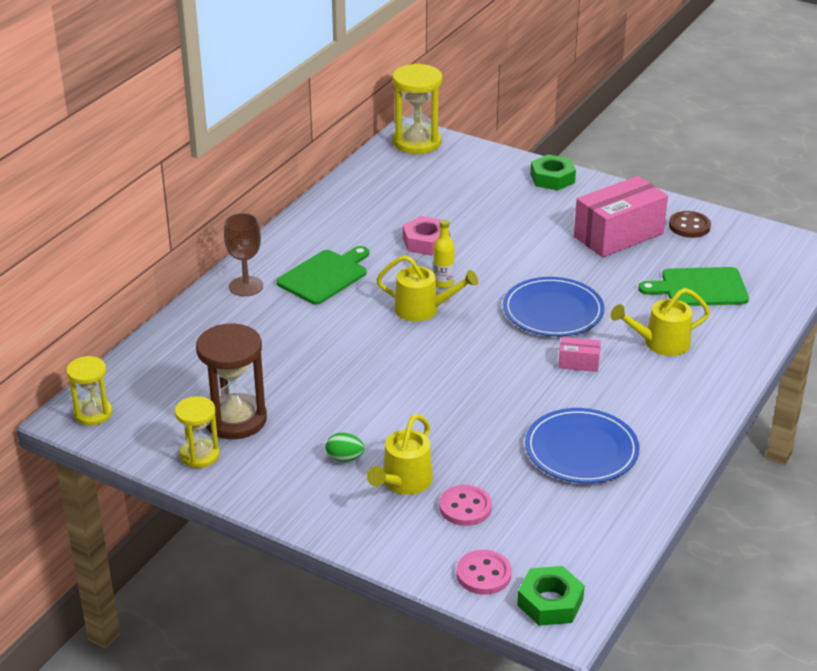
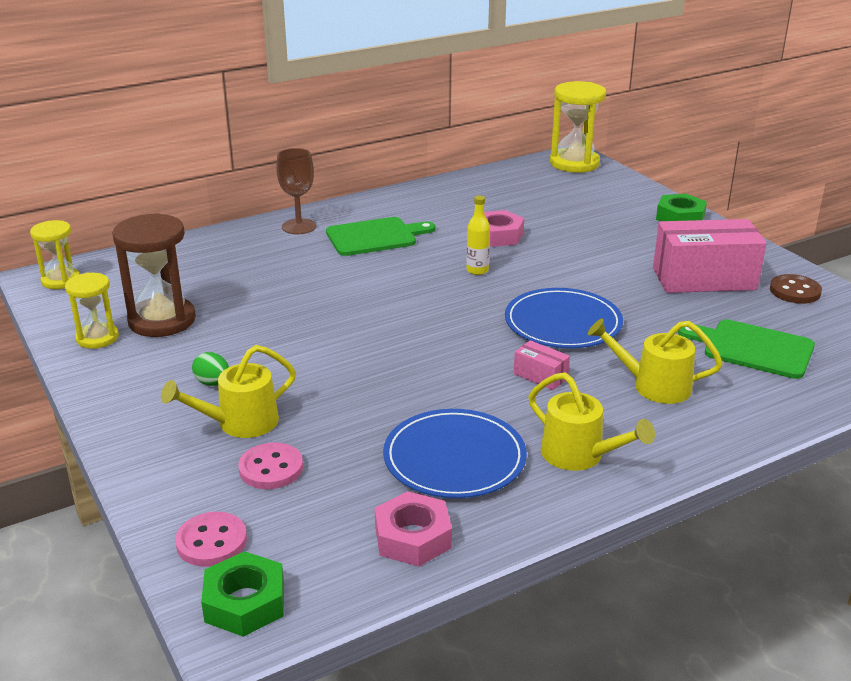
camera: 30 degrees right, 5 degrees down
(423, 309) = (434, 286): yellow watering can -> yellow watering can (580, 456)
(609, 516) = (412, 537): none -> pink nut

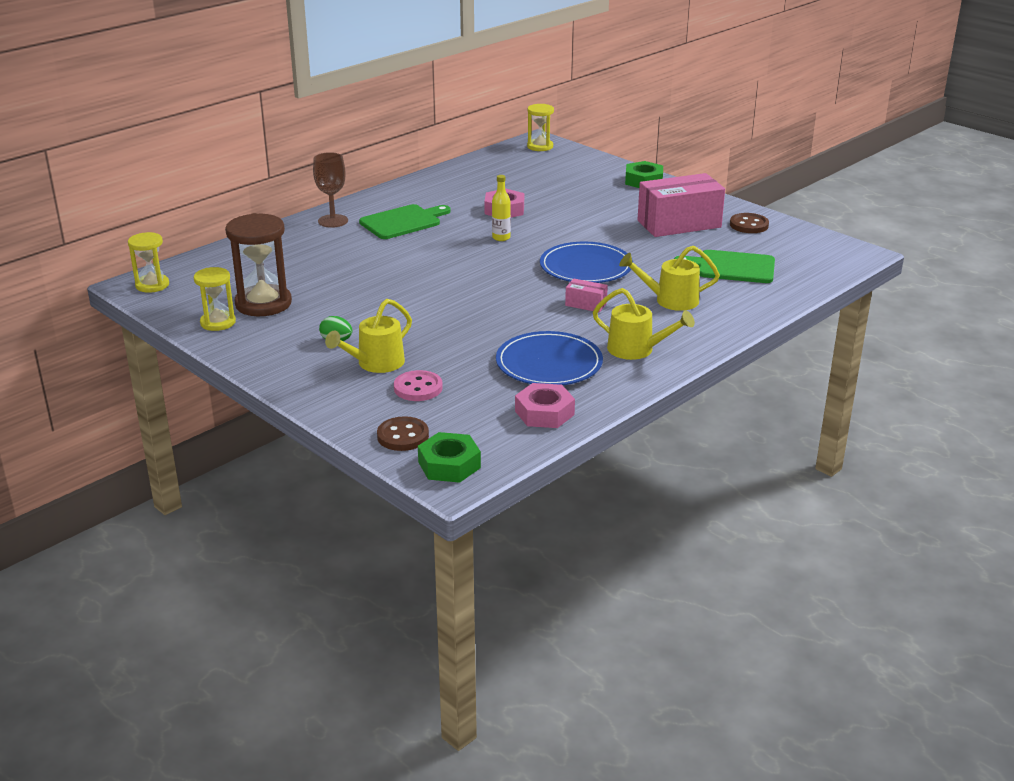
camera: 15 degrees left, 0 degrees up
(211, 542) = (403, 436): pink button -> brown button
(574, 163) = (540, 146): yellow hourglass -> yellow hourglass, size x0.61

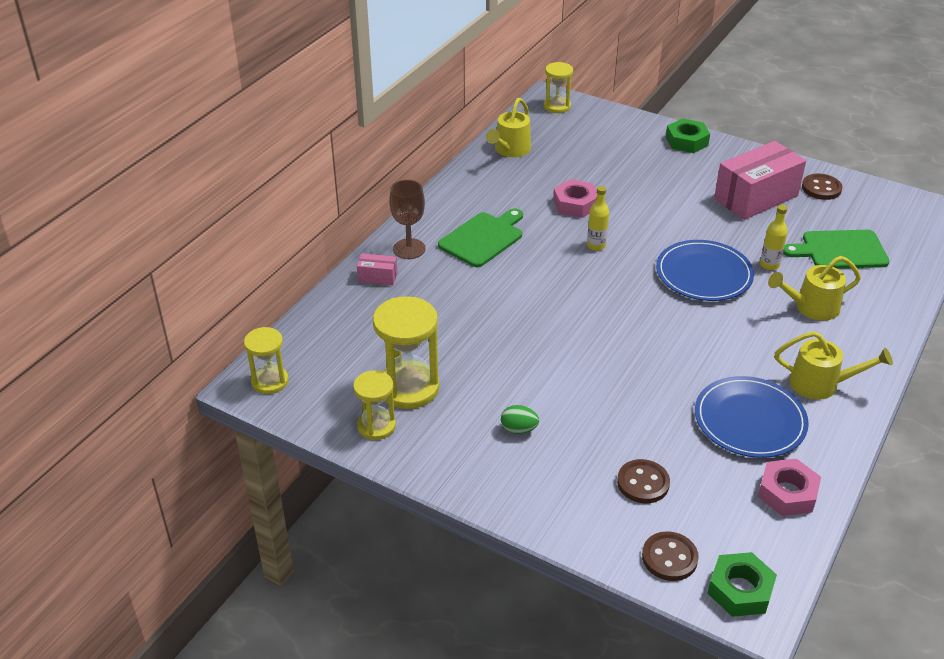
camera: 15 degrees left, 10 degrees up
(263, 304) = (408, 388): brown hourglass -> yellow hourglass
(375, 364) = (579, 456): yellow watering can -> yellow watering can (510, 150)
(418, 388) = (643, 483): pink button -> brown button
(586, 304) = (735, 328): pink box -> pink box (377, 277)
(654, 268) = (769, 265): none -> yellow bottle

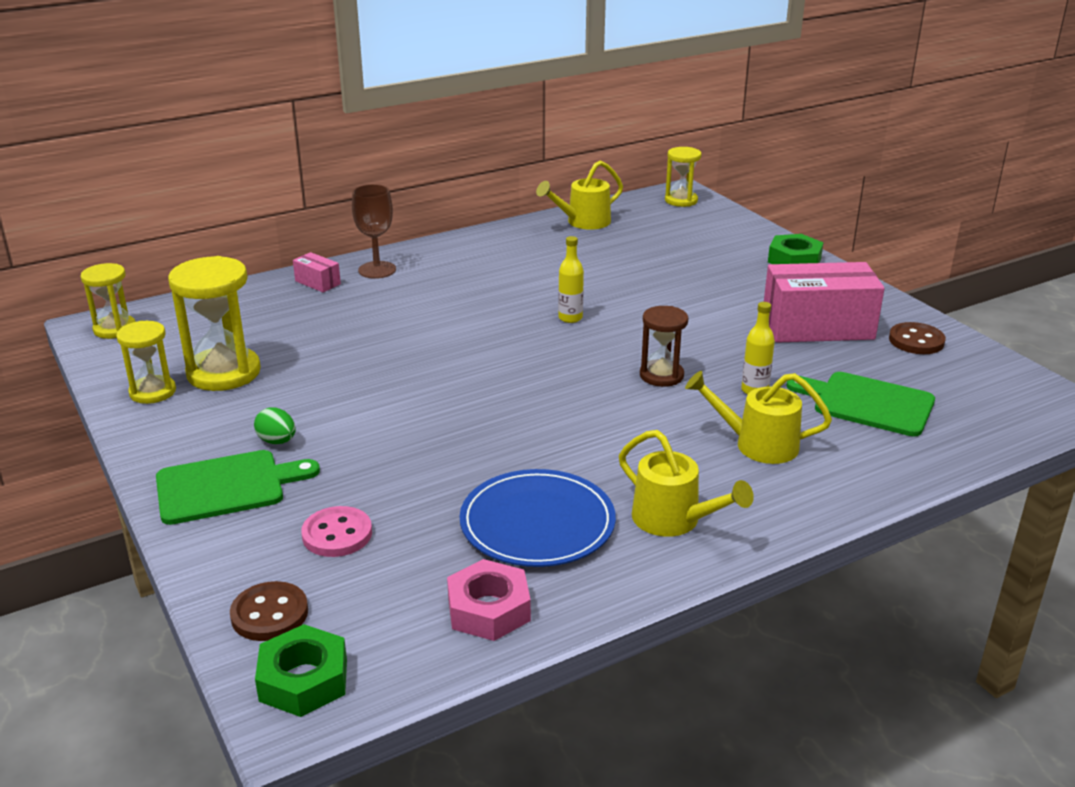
camera: 30 degrees right, 10 degrees down
(483, 238) = (460, 281): green cutting board -> green cutting board (227, 486)
(575, 204) = (594, 279): pink nut -> none
(643, 483) = (337, 534): brown button -> pink button
(704, 274) = (661, 375): blue plate -> brown hourglass

